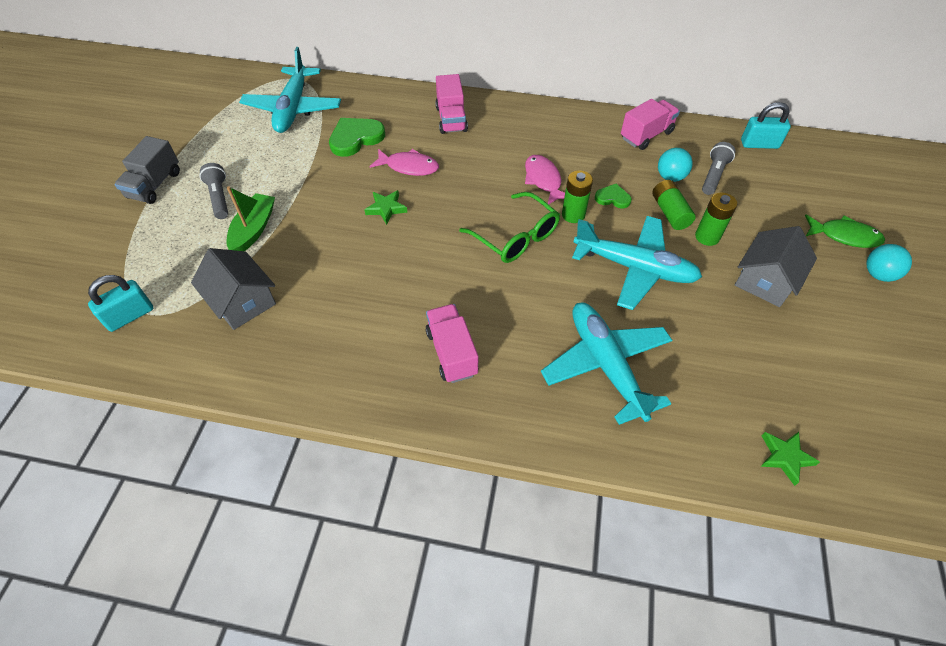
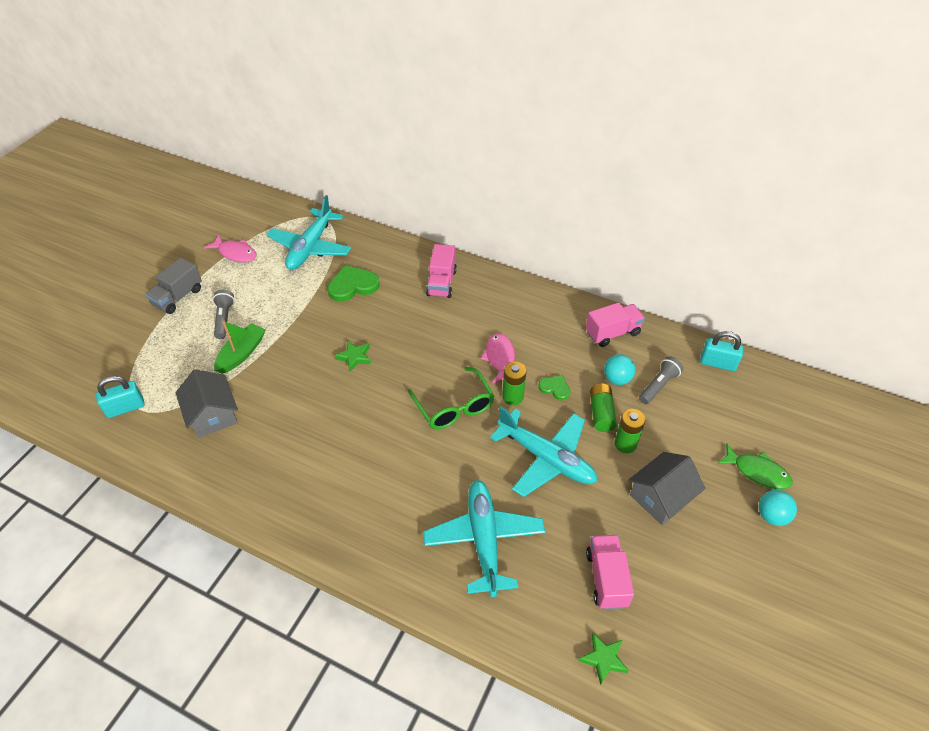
camera: 15 degrees right, 5 degrees down
(409, 167) = (388, 322): pink fish -> pink fish (236, 253)
(452, 353) = (361, 498): pink truck -> pink truck (606, 578)

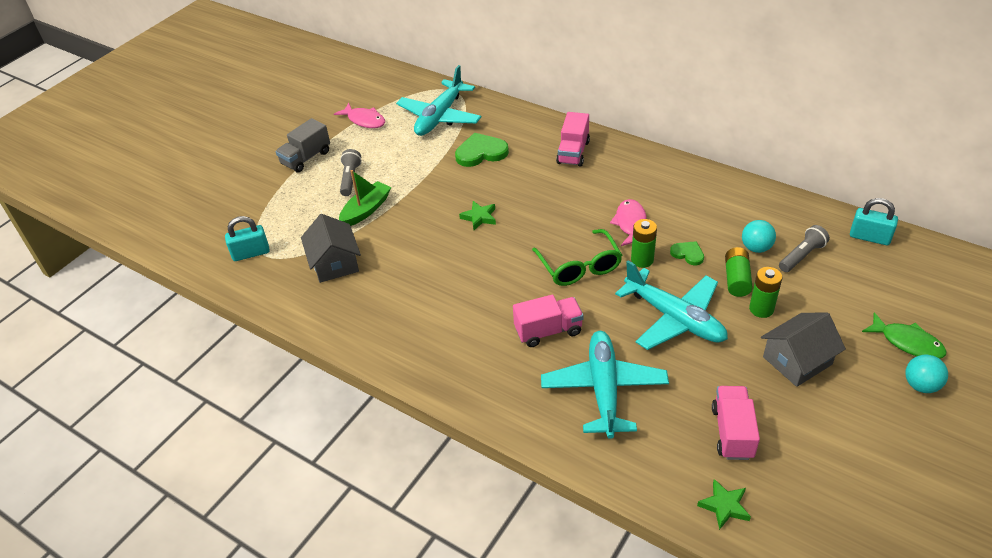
camera: 10 degrees right, 5 degrees down
(612, 333) = (754, 204): pink truck -> pink truck (548, 331)

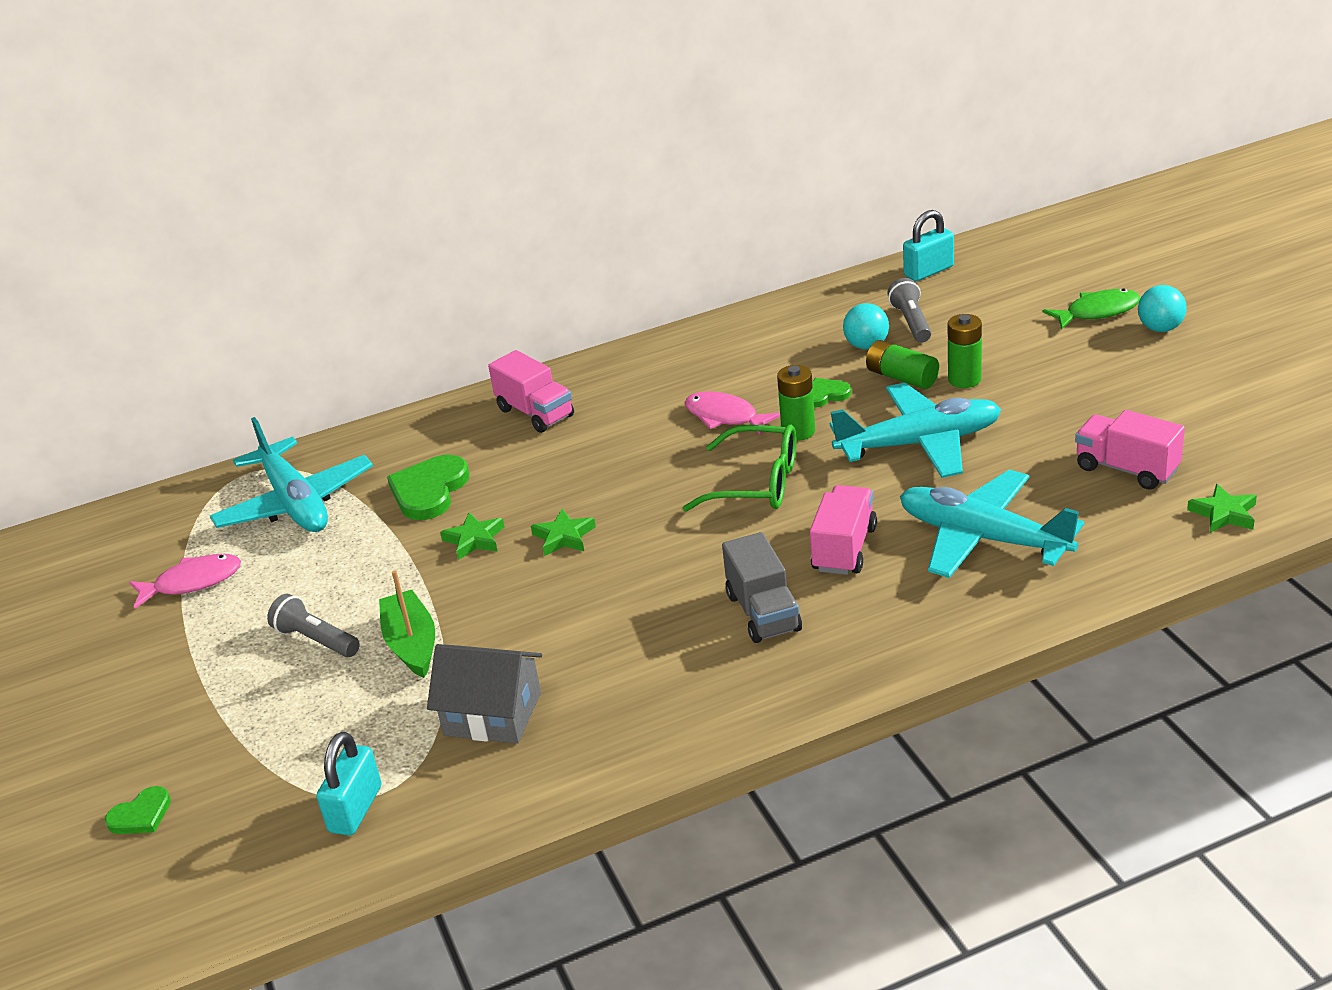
camera: 55 degrees left, 10 degrees down
(216, 193) = (141, 815): none -> green heart
(306, 158) = (197, 676): grey truck -> grey truck (763, 612)
(455, 188) = (474, 539): none -> green star
(797, 360) = (1062, 387): grey house -> none

